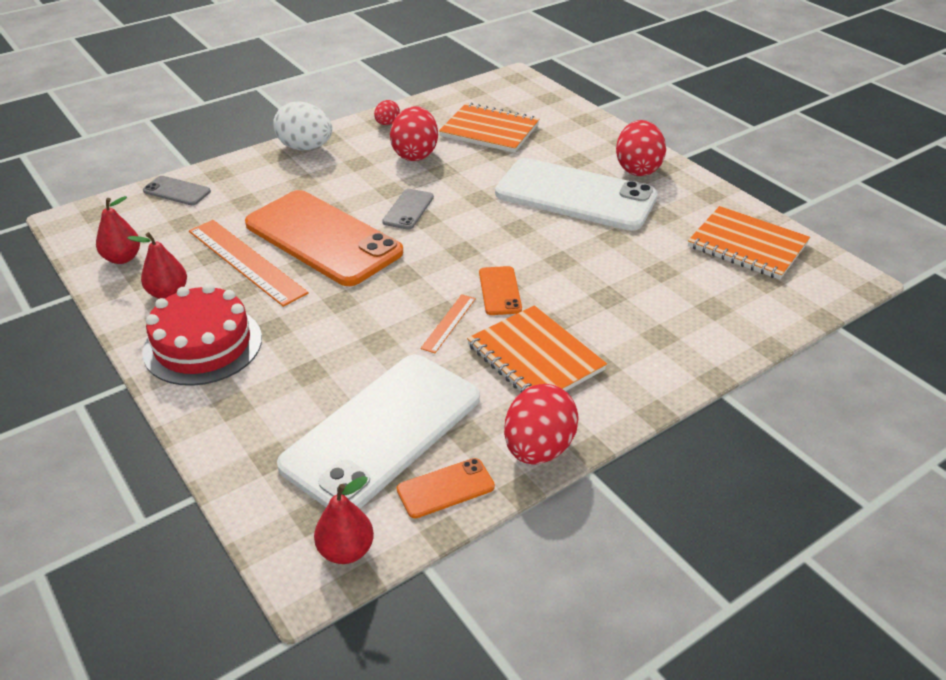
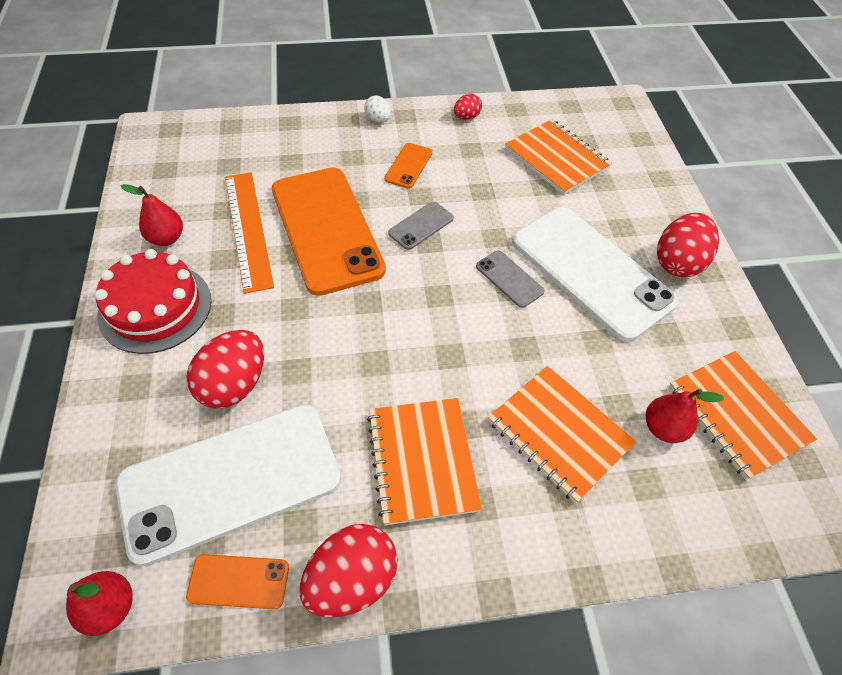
camera: 25 degrees right, 15 degrees up
(122, 258) = (158, 185): red pear -> red pear (663, 428)
(177, 191) = (245, 129): grey phone -> grey phone (509, 279)
(305, 147) = (378, 119): white egg -> white egg, size x0.52
(415, 154) = (469, 162): red egg -> red egg (234, 384)
(449, 323) = (370, 379): orange ruler -> none
(499, 291) = (441, 361): orange phone -> orange phone (408, 166)
(628, 302) = (559, 433): none -> orange notebook

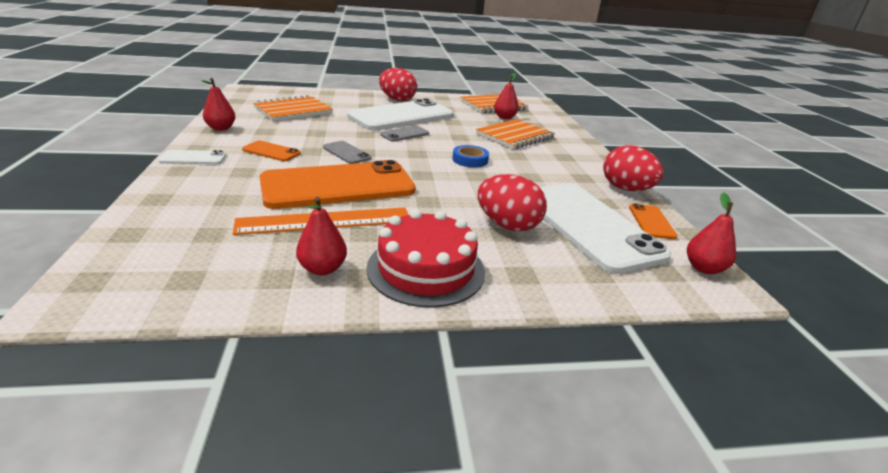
camera: 90 degrees left, 25 degrees down
(378, 119) = (193, 158): white egg -> white phone
(422, 461) = (545, 167): orange notebook -> none
(429, 357) = (470, 160): none -> blue tape
(466, 117) = (221, 128): red egg -> red pear

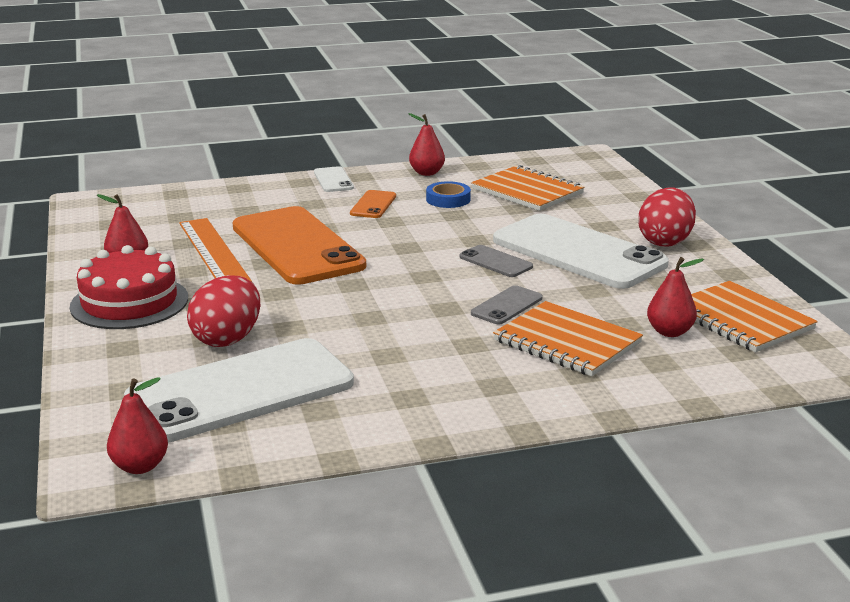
camera: 85 degrees right, 5 degrees down
(346, 153) = (396, 238): grey phone -> grey phone (506, 306)
(470, 160) = (424, 310): blue tape -> blue tape (448, 199)
(626, 189) = (380, 433): red egg -> none
(651, 221) = (266, 443): orange phone -> none

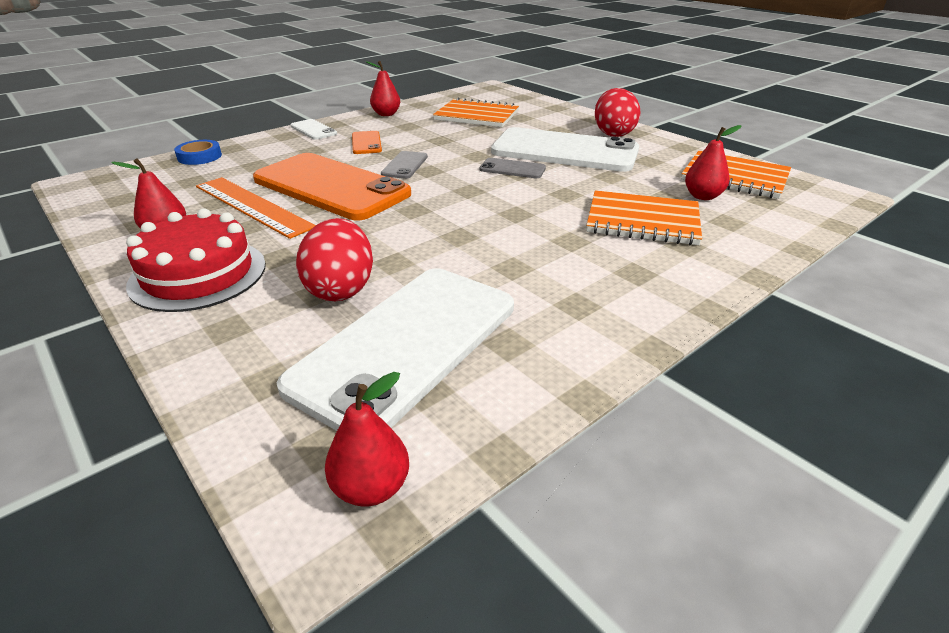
camera: 25 degrees left, 10 degrees up
(448, 199) = (423, 130): blue tape -> blue tape (199, 157)
(506, 306) = (561, 201): grey phone -> grey phone (404, 165)

